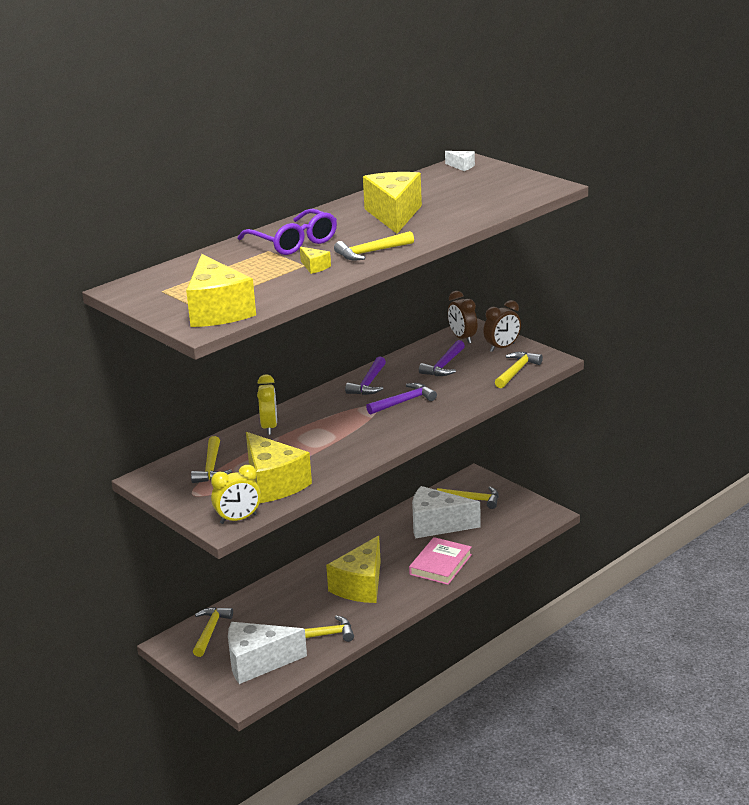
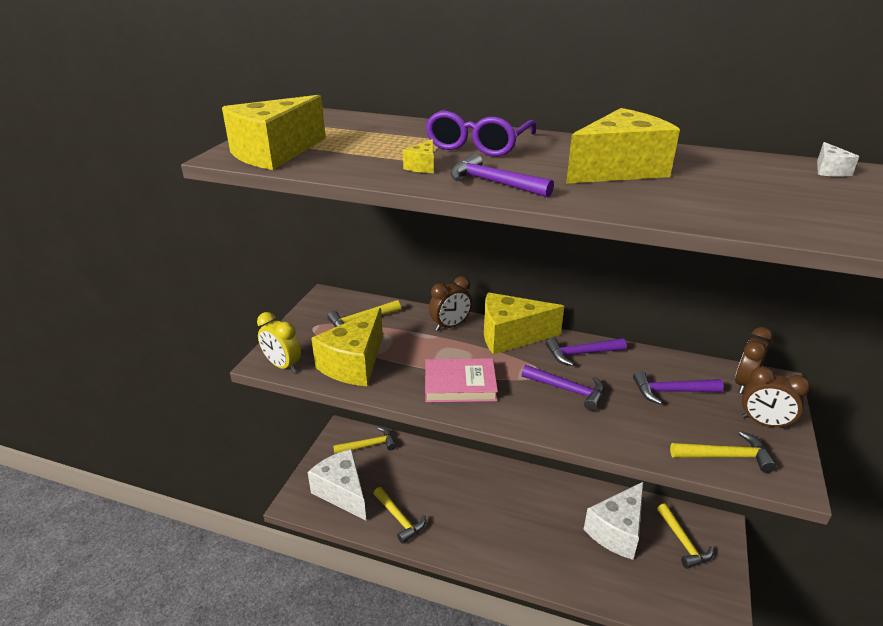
camera: 60 degrees right, 5 degrees up
(269, 427) = (450, 326): yellow clock -> brown clock
(361, 586) = (484, 514): yellow cheese -> yellow cheese (511, 336)
(371, 252) = (493, 183): yellow hammer -> purple hammer
(437, 525) = (617, 531): white cheese -> white cheese turned 120 degrees counterclockwise
(440, 564) = (558, 563): pink book -> pink book (460, 384)

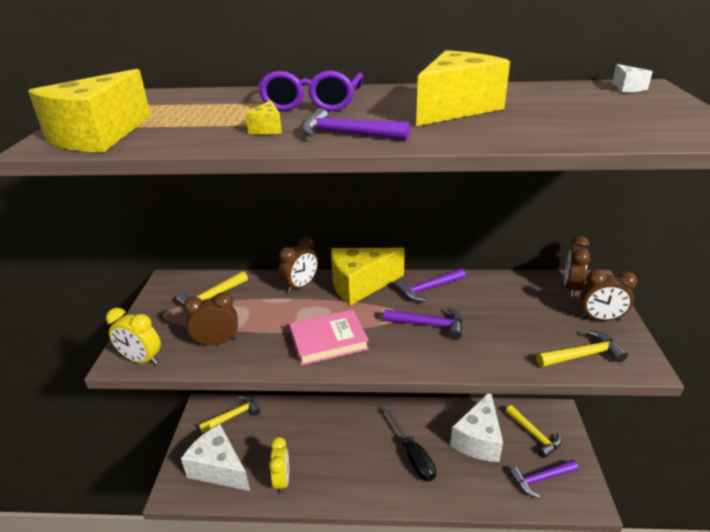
camera: 15 degrees left, 0 degrees up
(354, 364) = (217, 342): yellow cheese -> brown clock
(399, 519) = (282, 480): yellow hammer -> yellow clock
(539, 528) = (412, 455): none -> black screwdriver
(671, 392) = (516, 307): purple hammer -> purple hammer (540, 479)

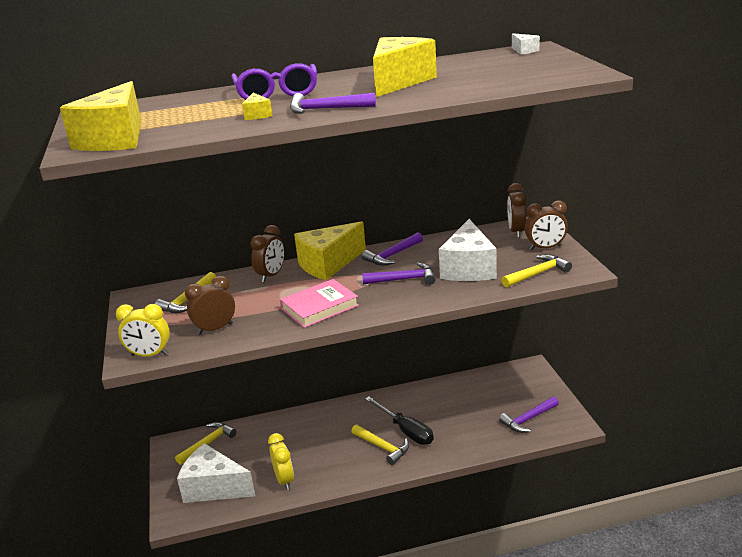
camera: 15 degrees left, 5 degrees down
(478, 439) = (463, 404): white cheese -> white cheese (468, 268)
(534, 435) = (514, 389): yellow hammer -> yellow hammer (383, 447)

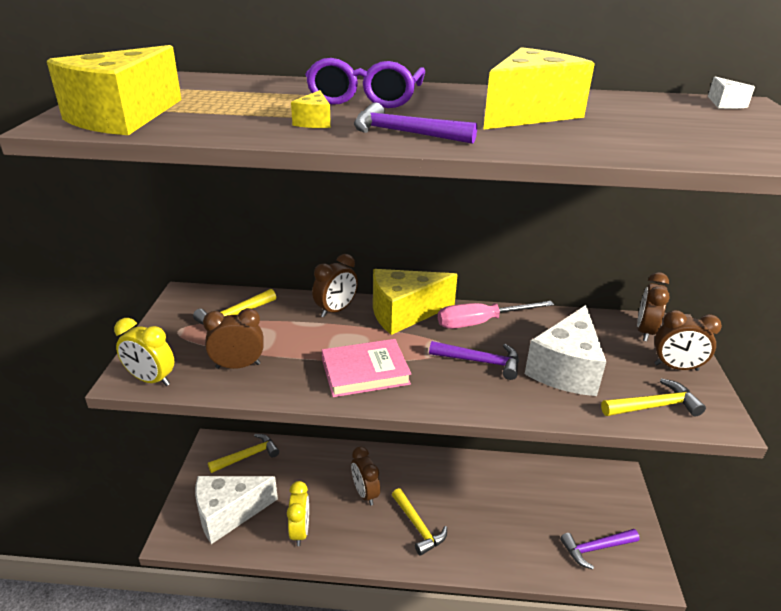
camera: 15 degrees right, 5 degrees up
(214, 487) = (228, 514): white cheese -> white cheese turned 60 degrees counterclockwise
(327, 439) = (365, 493): none -> brown clock
(392, 255) = (481, 322): purple hammer -> pink screwdriver
(405, 430) = (451, 513): black screwdriver -> none

